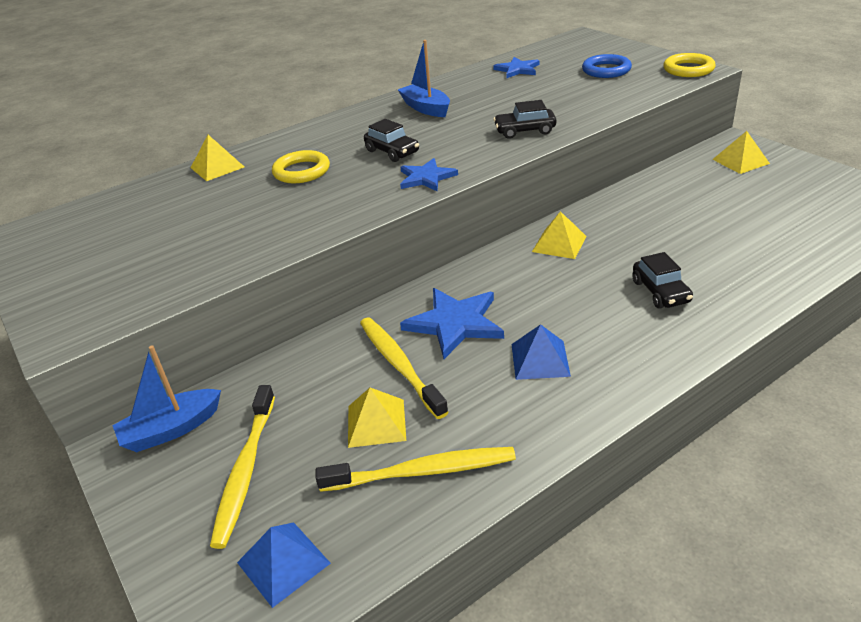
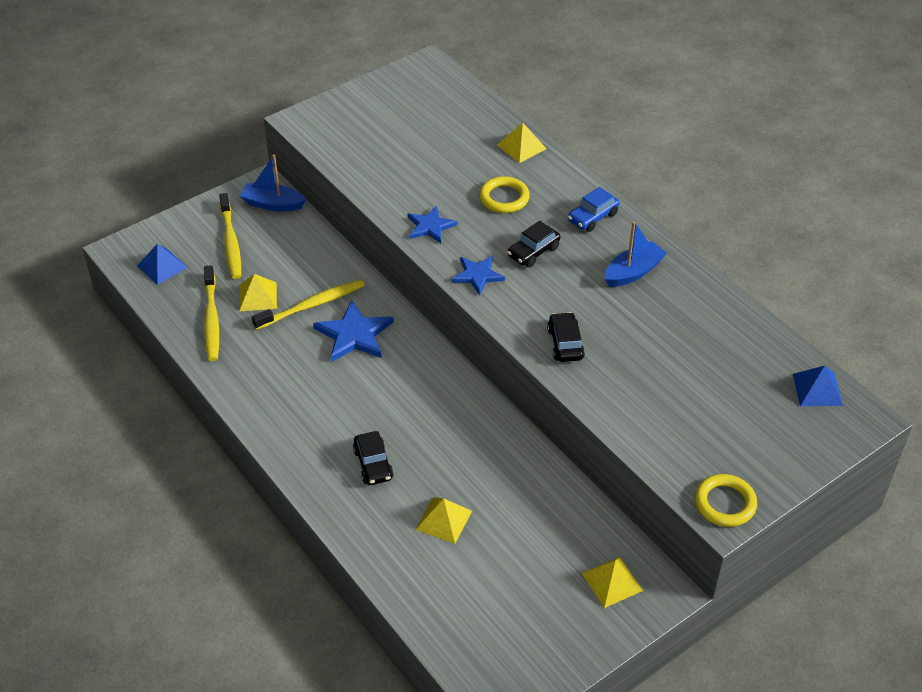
camera: 85 degrees right, 10 degrees up
(171, 429) = (273, 204): blue boat -> blue boat turned 45 degrees counterclockwise
(245, 471) = (231, 242): yellow toothbrush -> yellow toothbrush turned 105 degrees counterclockwise
(345, 128) = (592, 217): none -> blue car
(517, 69) = (740, 348): blue star -> blue star (430, 226)
(540, 360) = (302, 381): blue pyramid -> blue pyramid (817, 389)
(559, 244) = (458, 405): yellow pyramid -> yellow pyramid (443, 520)
(606, 70) = (730, 426): blue ring -> none
(660, 292) = (373, 464): black car -> black car turned 90 degrees counterclockwise

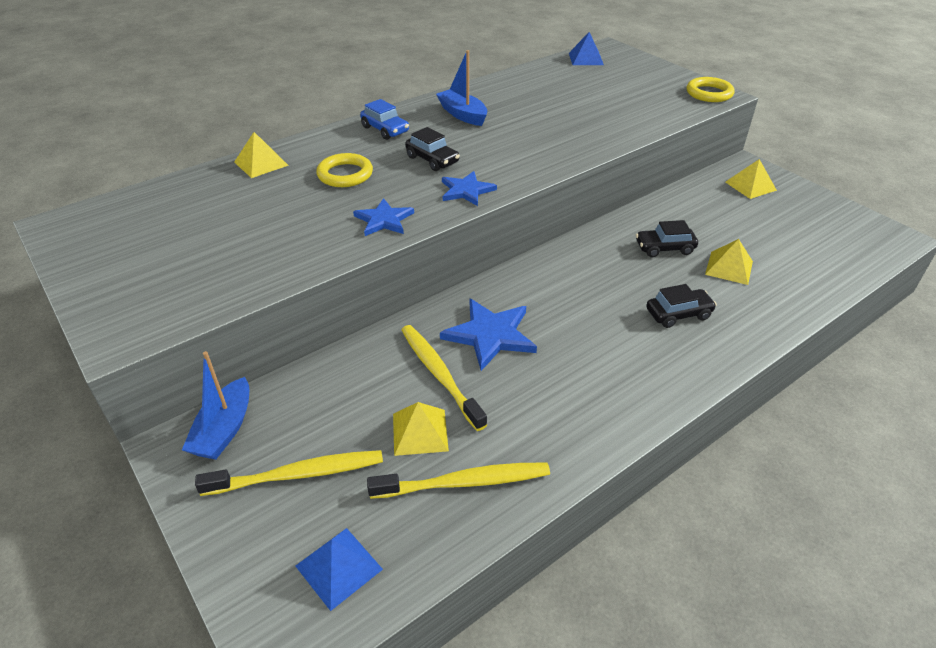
camera: 90 degrees left, 5 degrees down
(565, 344) = (558, 147): black car -> black car (664, 248)

